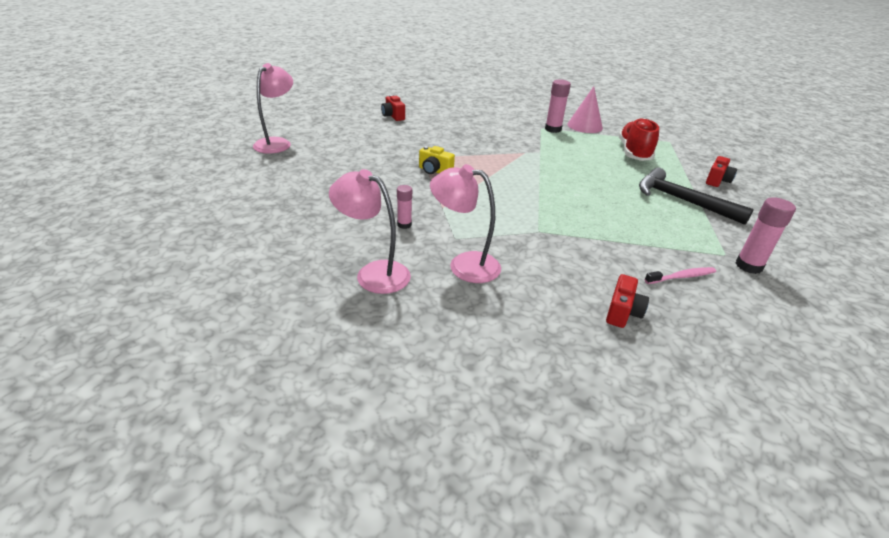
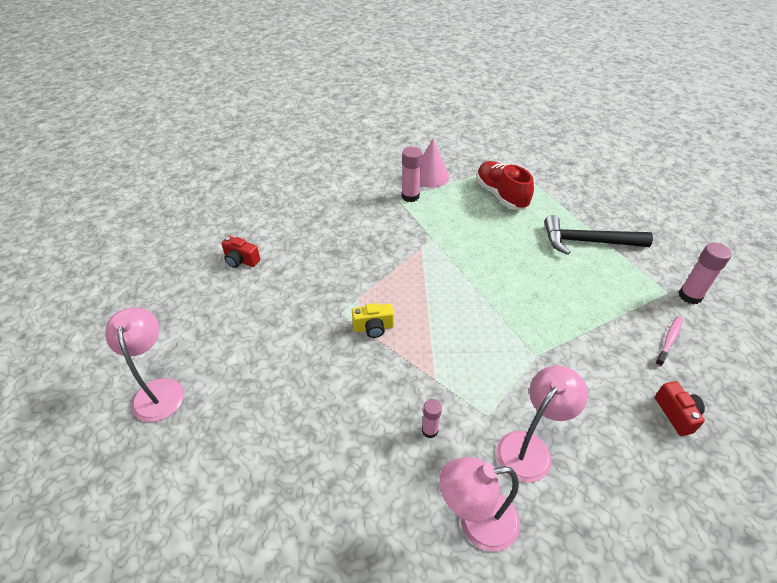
camera: 35 degrees left, 10 degrees up
(464, 265) = (530, 447): pink lamp -> pink lamp turned 150 degrees clockwise
(717, 181) = (585, 199): red camera -> none

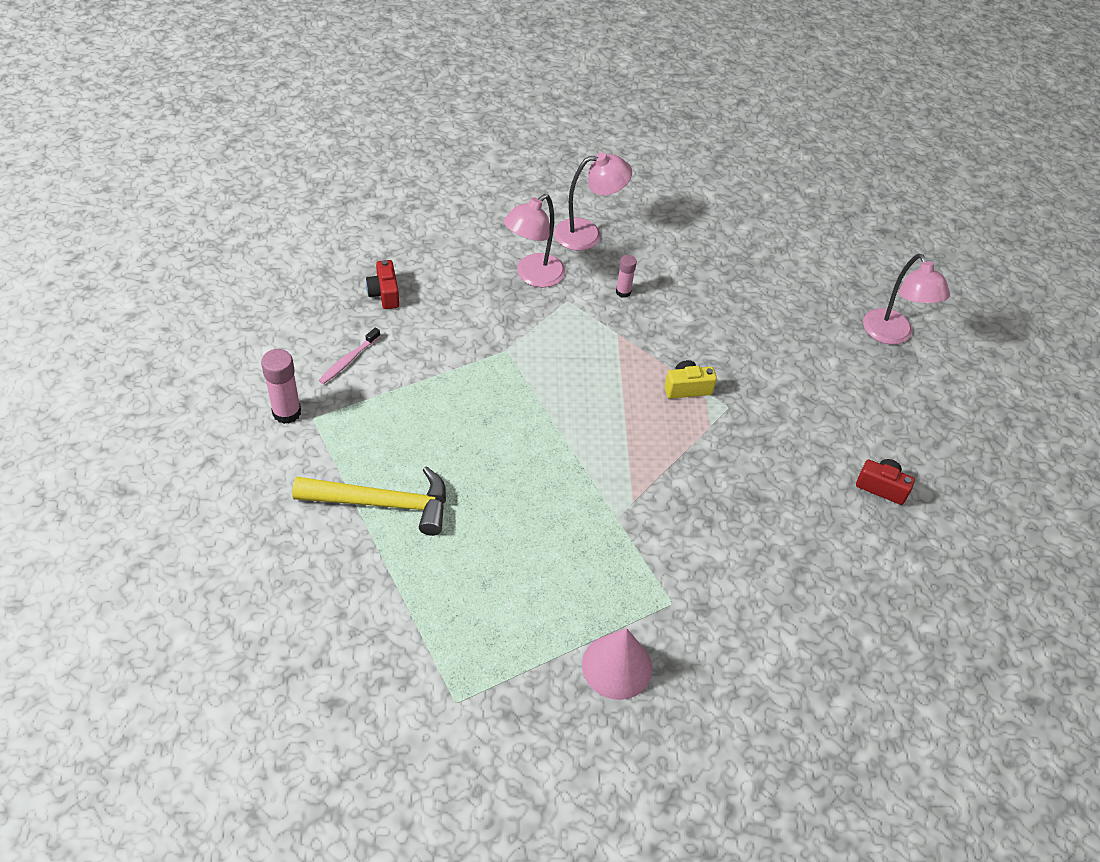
camera: 175 degrees right, 5 degrees up
(410, 196) = (652, 611): pink glue stick -> none
(501, 195) = (493, 610): red shoe -> none
(588, 242) = (382, 503): black hammer -> yellow hammer

